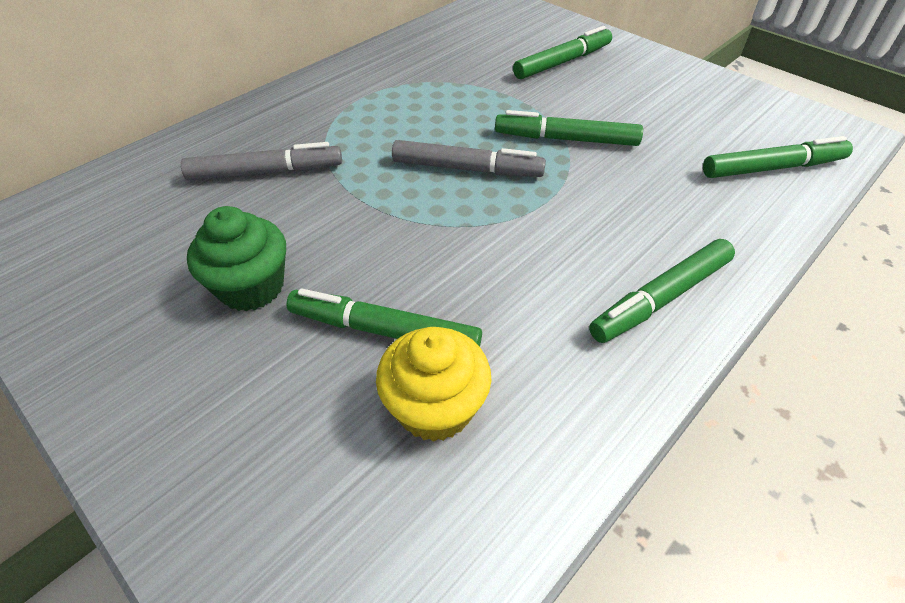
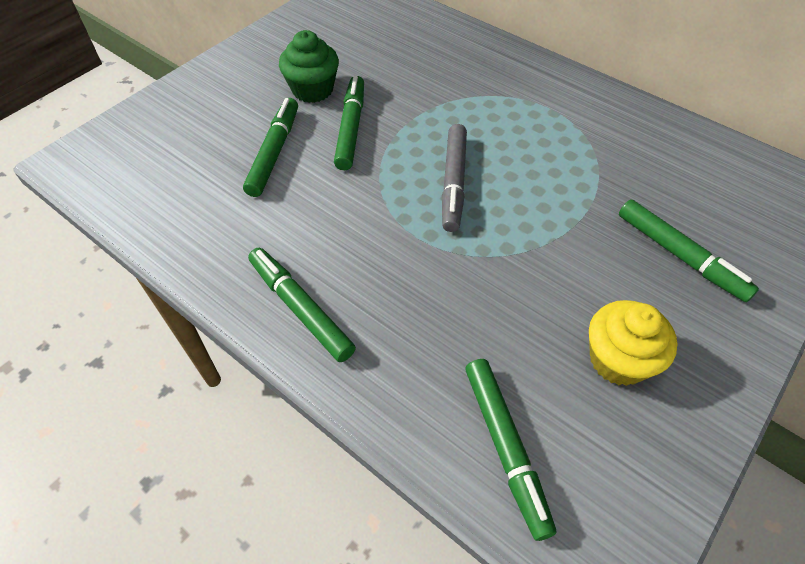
camera: 85 degrees right, 5 degrees up
(265, 172) = (429, 73): grey marker -> none
(435, 407) = (213, 181): yellow cupcake -> yellow cupcake (618, 360)
(566, 139) = (517, 254): green marker -> green marker (350, 128)

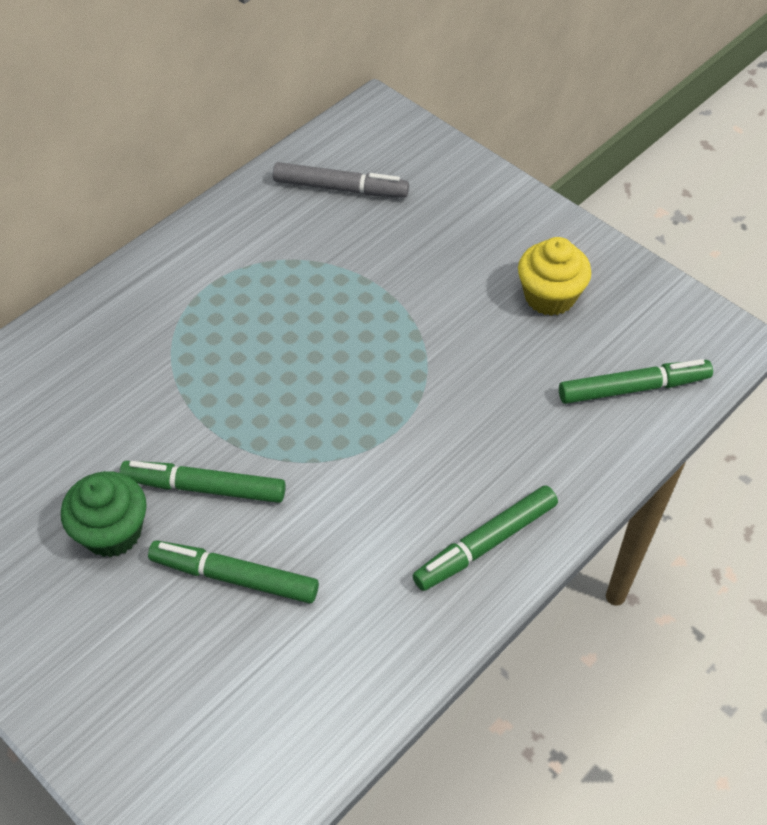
camera: 85 degrees left, 0 degrees up
(454, 182) = (318, 389): grey marker -> grey marker (340, 188)
(680, 255) = (438, 227): green marker -> none

